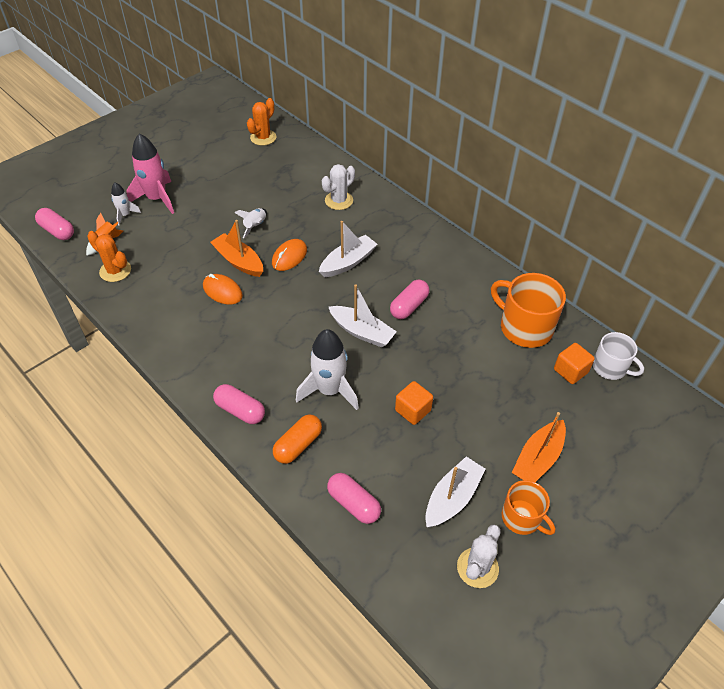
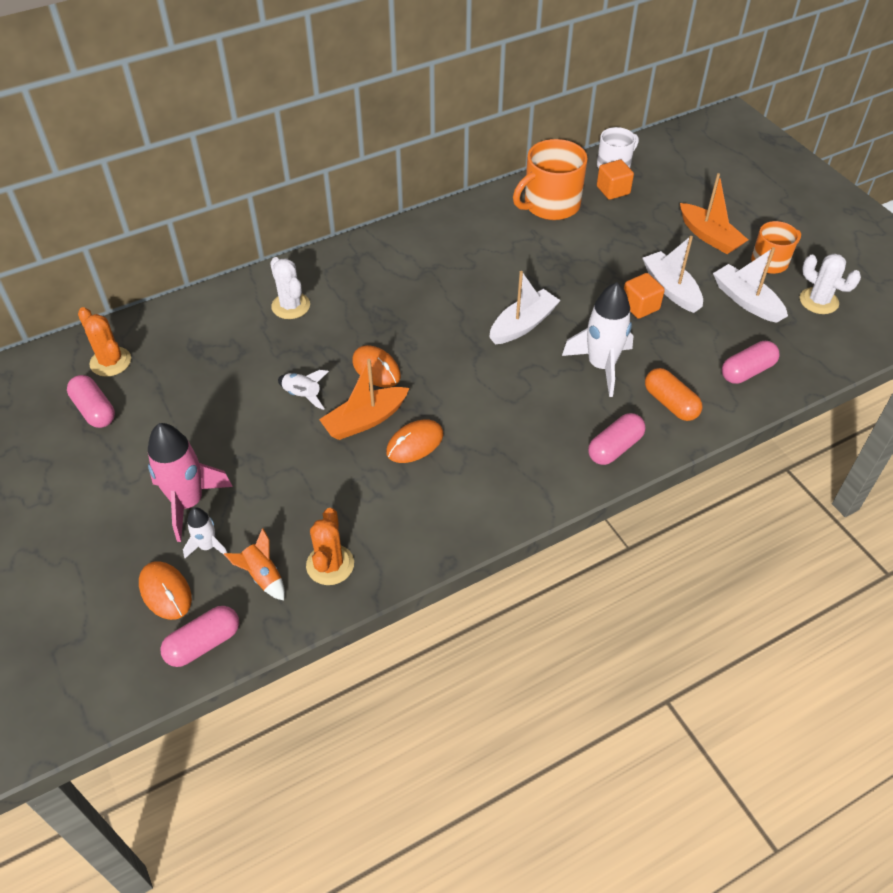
camera: 75 degrees left, 0 degrees up
(92, 207) = (165, 592): none -> orange mouse
(115, 271) = (330, 565): orange cactus -> orange cactus turned 45 degrees counterclockwise
(348, 262) = (407, 317): white boat -> white boat (671, 289)
(409, 306) = (495, 280): pink capsule -> pink capsule (94, 410)

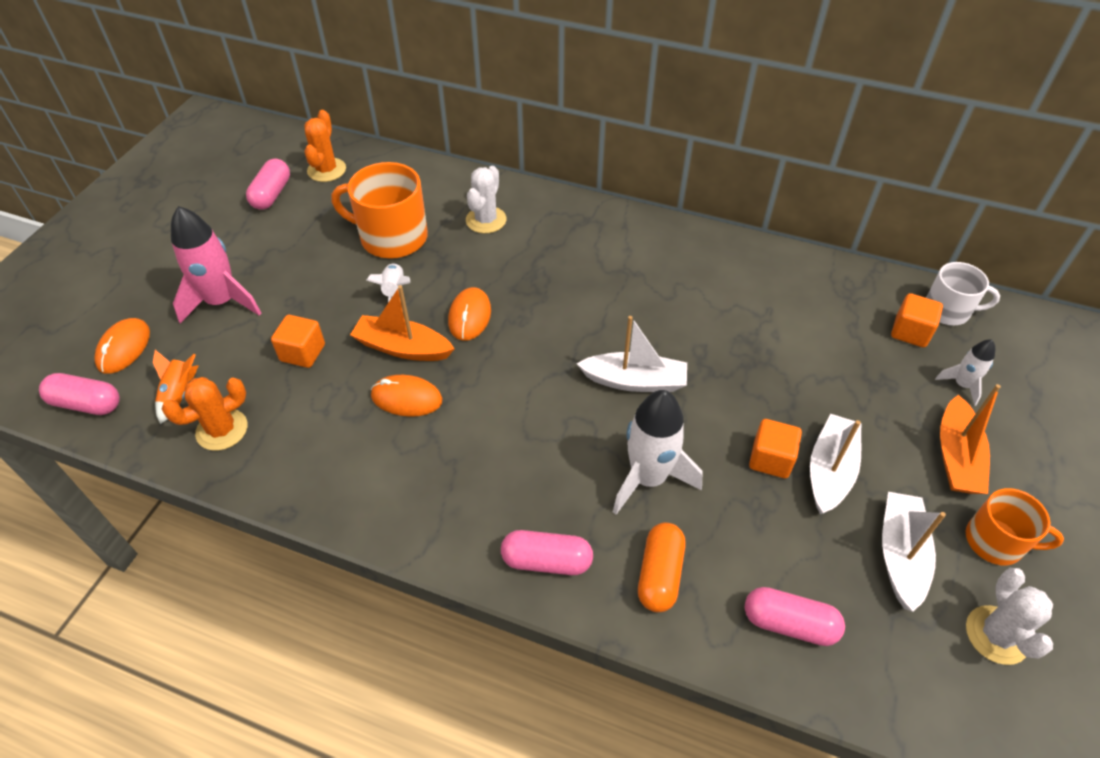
camera: 50 degrees right, 0 degrees up
(207, 546) = (186, 342): white rocket -> white rocket (962, 385)
(304, 479) = (303, 353): none -> orange cube
(550, 205) = (822, 299): orange mug -> orange mug (392, 237)

